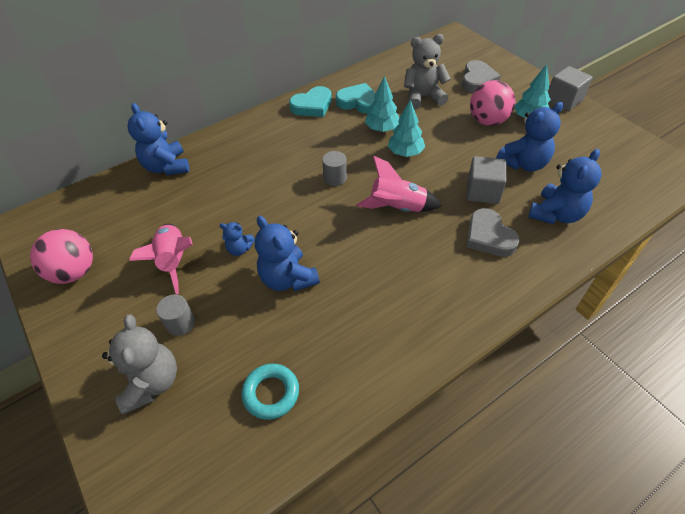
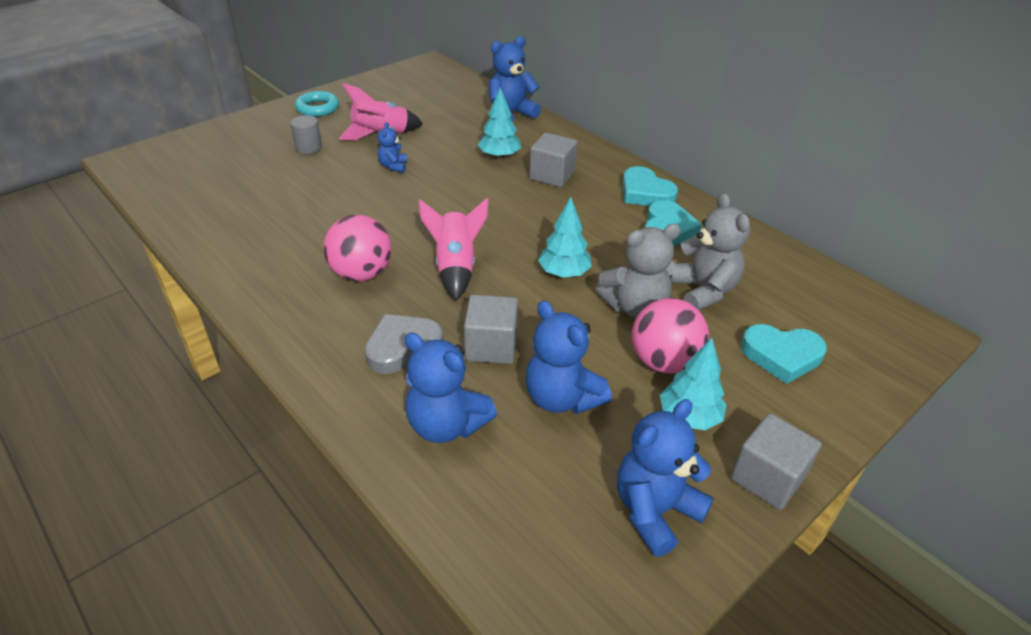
camera: 80 degrees right, 10 degrees down
(74, 272) = (373, 93): pink ball -> pink ball (361, 274)
(152, 382) = (252, 143): grey teddy bear -> grey teddy bear (635, 307)
(271, 393) = (223, 198): turquoise ring -> turquoise ring (317, 108)
(279, 149) = (552, 175): none -> grey cube
(288, 278) = (351, 197): blue teddy bear -> blue teddy bear (655, 511)
(335, 178) = (506, 218): grey cylinder -> none
(382, 129) = (612, 252): turquoise tree -> turquoise tree (499, 156)
(477, 80) = (781, 355): grey heart -> turquoise heart

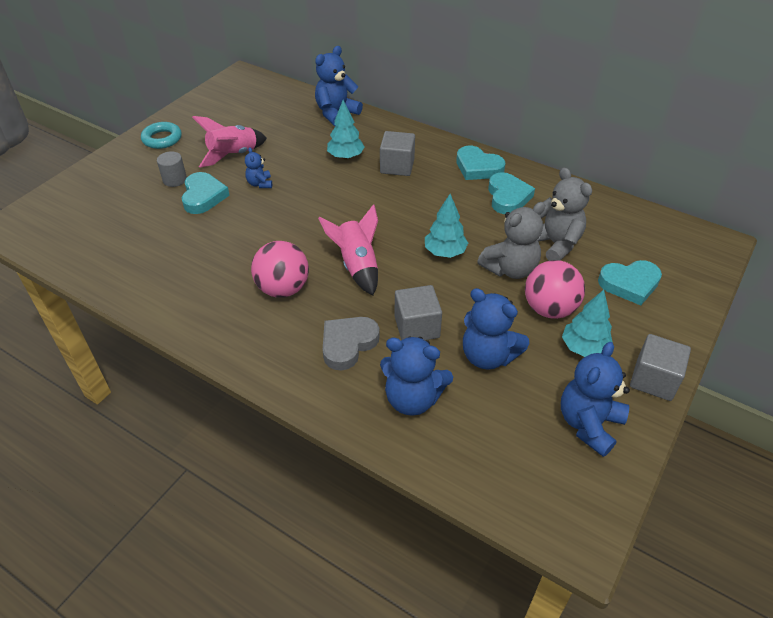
camera: 15 degrees left, 5 degrees up
(328, 168) = (203, 196): none -> turquoise heart

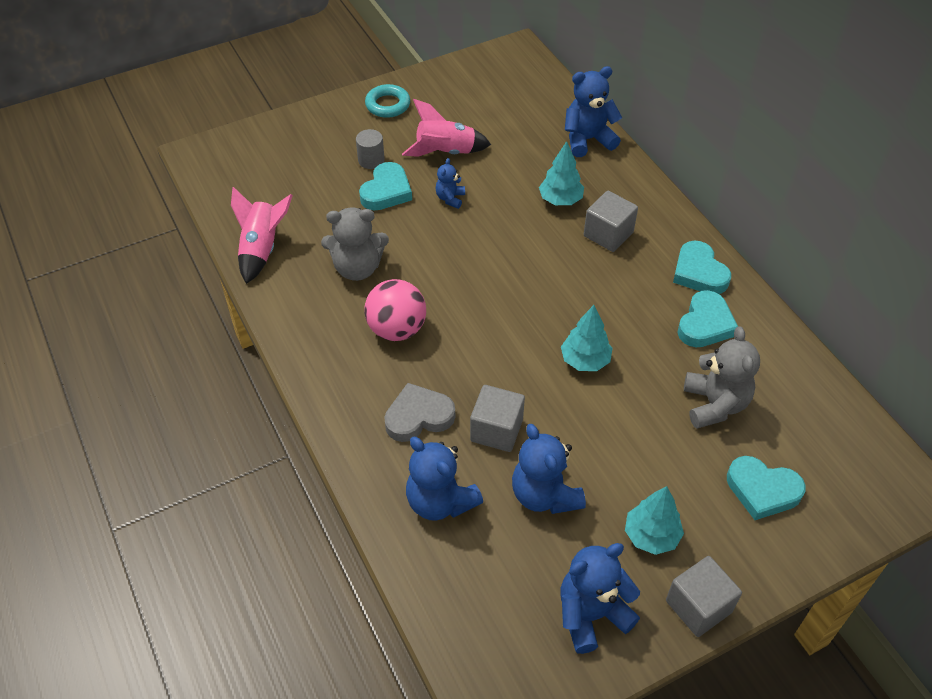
camera: 30 degrees right, 5 degrees up
(357, 266) = (484, 336): pink rocket -> pink rocket (261, 249)
(510, 269) = (641, 411): grey teddy bear -> grey teddy bear (357, 268)
(549, 309) = (648, 476): pink ball -> none

